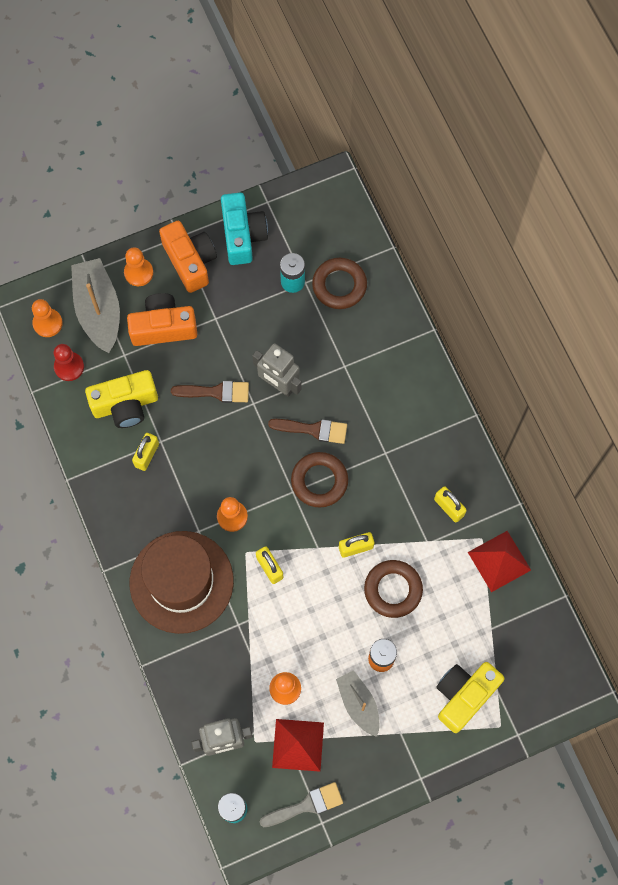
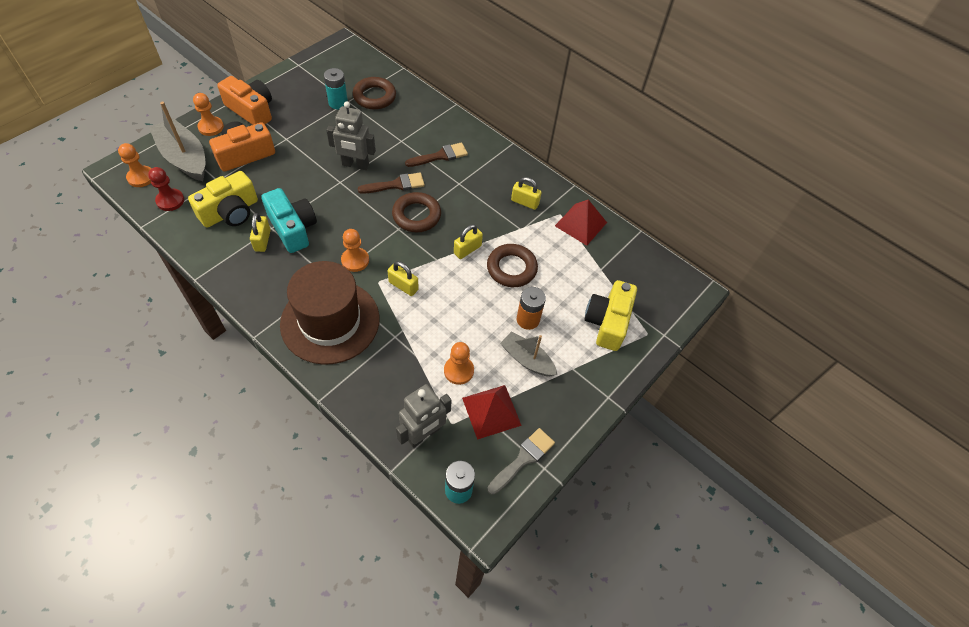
camera: 30 degrees left, 15 degrees down
(216, 392) = (306, 183): brown brush -> brown brush (440, 156)
(242, 235) = (287, 86): turquoise camera -> turquoise camera (293, 228)

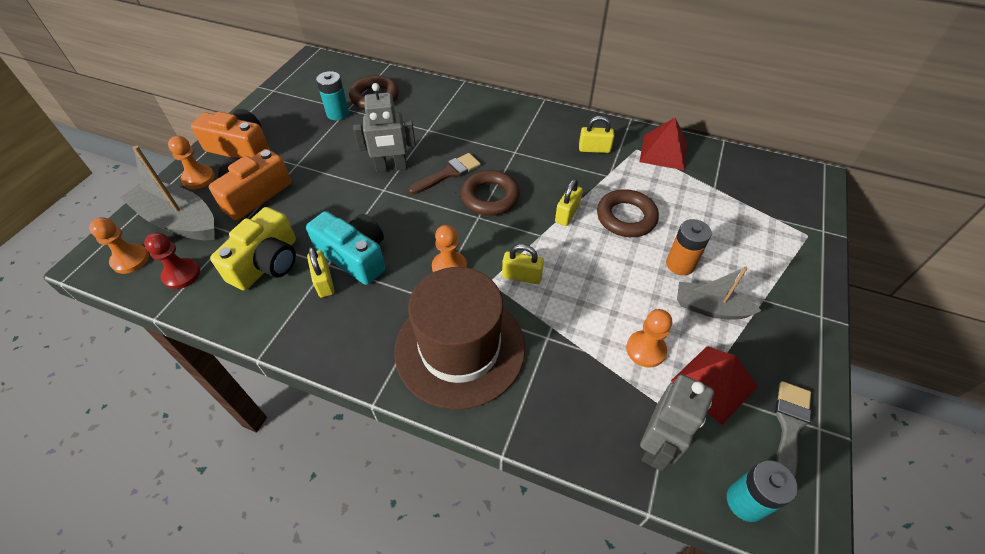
camera: 15 degrees left, 5 degrees down
(440, 156) = (479, 132): brown brush -> none
(607, 322) = (761, 238): yellow camera -> none

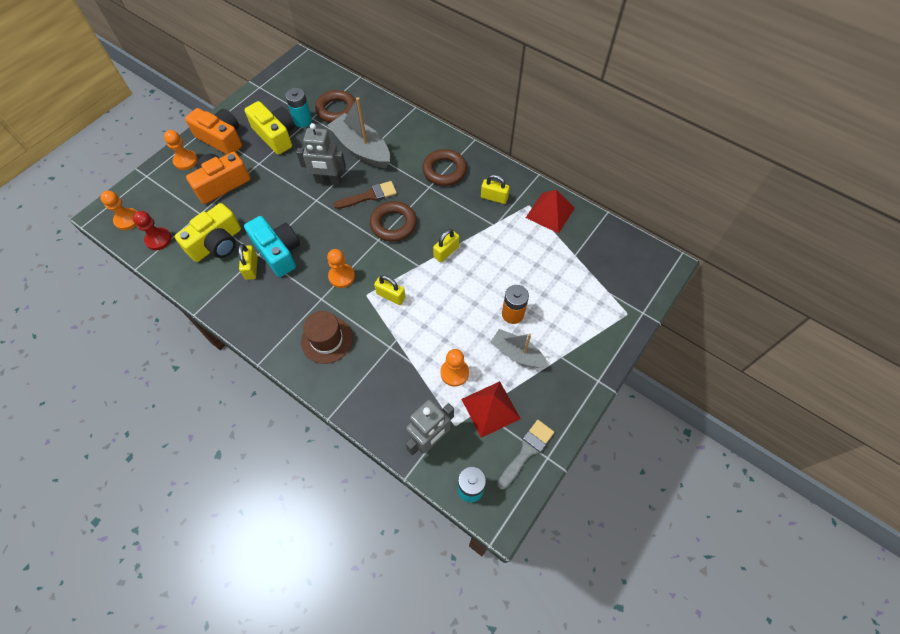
camera: 15 degrees right, 10 degrees up
(179, 221) = (165, 195): grey boat -> grey boat (362, 149)
(309, 133) = (275, 135): none -> yellow camera
(460, 348) = (327, 340): brown hat -> brown hat, size x0.56
(626, 217) = (490, 265): brown ring -> brown ring (444, 170)

